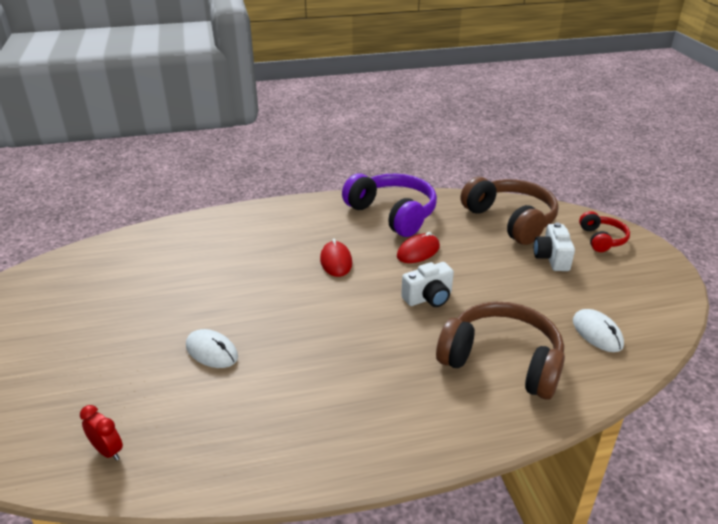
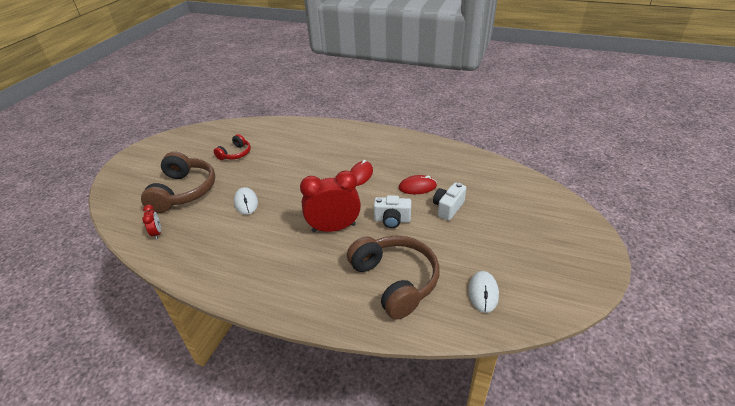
camera: 35 degrees right, 5 degrees up
(369, 334) = (333, 228): none -> red clock
(393, 214) = (427, 156): purple headphones -> none
(510, 220) = (507, 188): brown headphones -> brown headphones (184, 191)
(551, 258) = (508, 226): white camera -> white camera (448, 208)
(602, 239) = (566, 227): red headphones -> red headphones (235, 154)

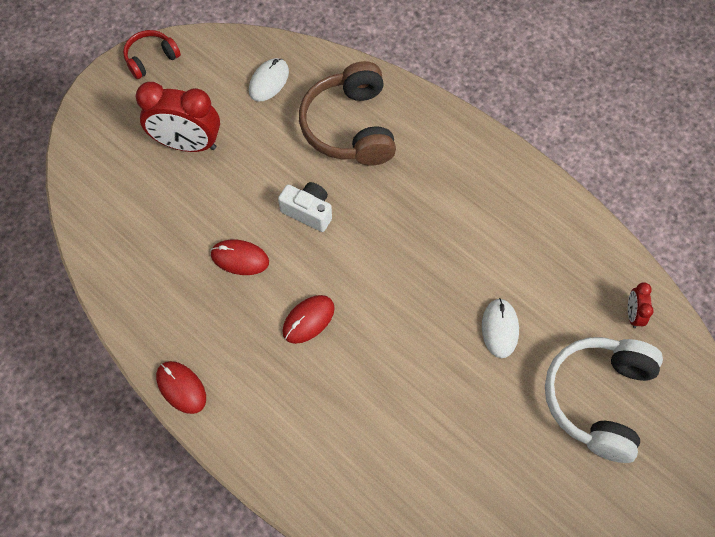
camera: 160 degrees left, 25 degrees up
(184, 191) = (598, 399): brown headphones -> white headphones
(235, 154) = (503, 476): red headphones -> red headphones (151, 58)
(333, 228) = (389, 228): red clock -> red clock (187, 144)
(407, 138) = (181, 387): none -> red mouse
(448, 208) = (225, 203): white camera -> none

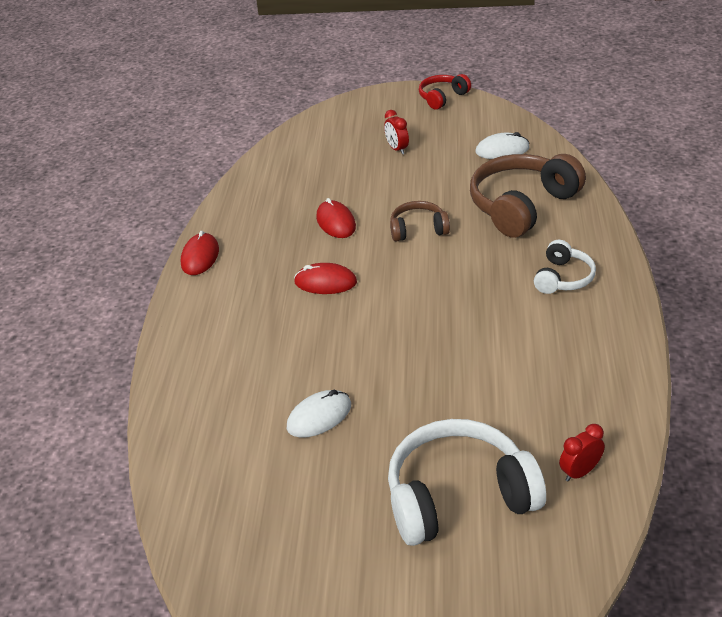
camera: 55 degrees right, 25 degrees down
(151, 58) = (442, 97): red headphones -> red headphones turned 60 degrees counterclockwise
(187, 144) = (397, 149): red clock -> red clock, size x0.47
(308, 212) = (418, 229): white camera -> brown headphones
(452, 171) = (563, 278): none -> white headphones
(500, 329) = (449, 390): white mouse -> white mouse (319, 416)

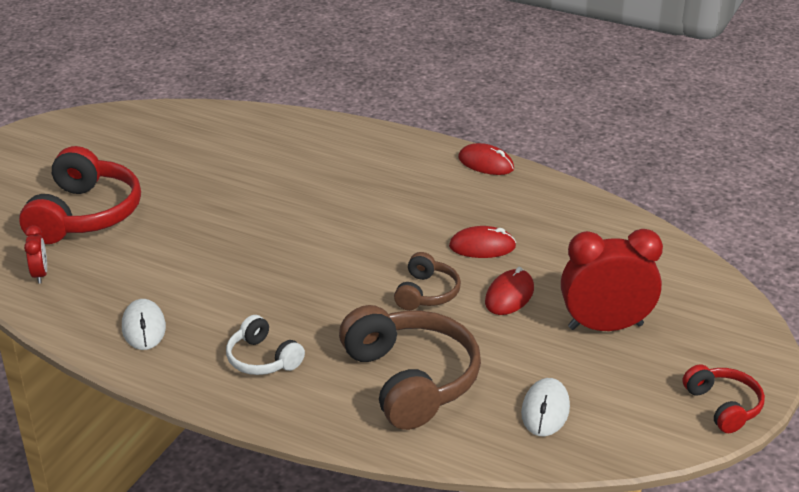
camera: 110 degrees right, 5 degrees down
(319, 416) = (225, 178): white mouse -> white mouse (143, 327)
(325, 282) = (388, 218): red mouse -> red mouse (509, 295)
(397, 149) = (605, 326): red clock -> red clock, size x2.15
(458, 496) = (85, 215): white headphones -> red headphones

